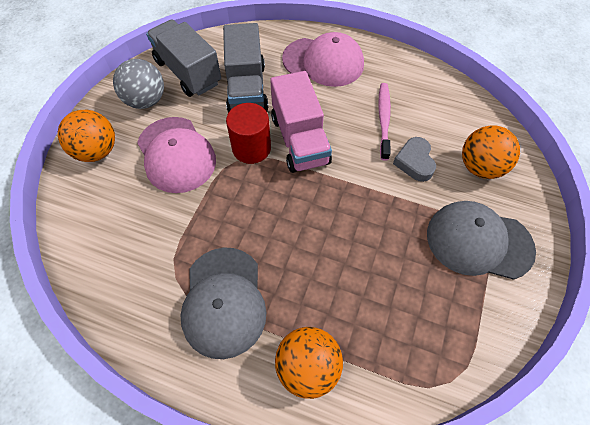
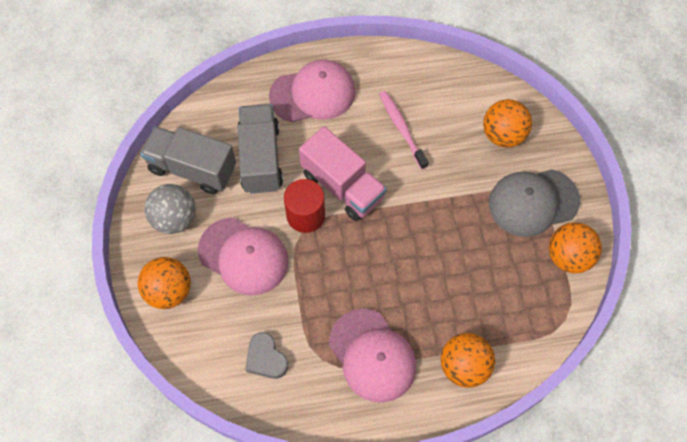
camera: 30 degrees left, 5 degrees up
(224, 301) = (372, 355): grey cap -> pink cap
(246, 89) = (261, 158): grey truck -> grey truck turned 150 degrees counterclockwise
(414, 162) = (449, 157): grey heart -> grey heart (266, 358)
(490, 315) = (568, 257): none -> orange ball

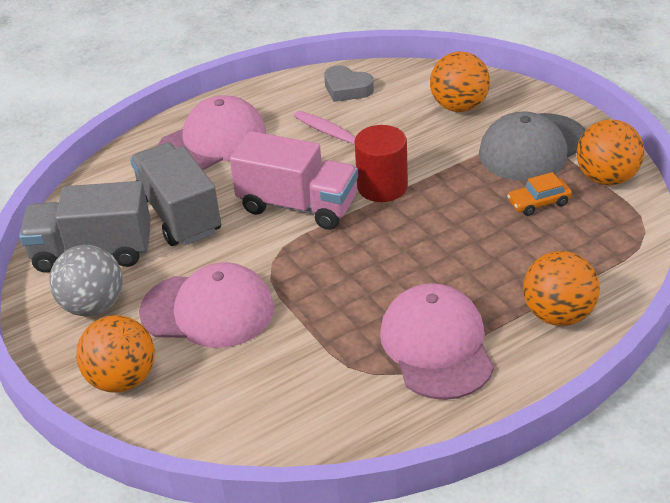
camera: 20 degrees left, 25 degrees down
(266, 358) = (297, 400): grey heart -> grey heart (347, 89)
(305, 215) = (267, 246): red cylinder -> red cylinder (382, 187)
(372, 355) = (437, 346): pink cap -> pink cap turned 135 degrees counterclockwise
(507, 258) = (539, 203): none -> orange car

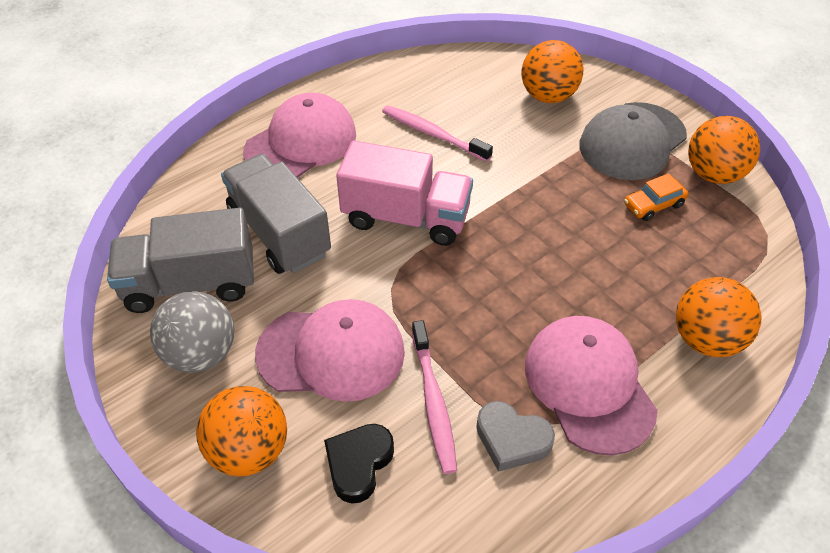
camera: 10 degrees left, 10 degrees up
(215, 394) = (358, 464): none -> black heart
(291, 352) = (433, 402): none -> pink toothbrush
(347, 89) = (430, 78): grey heart -> grey heart (512, 439)
(382, 187) = (490, 191): red cylinder -> none

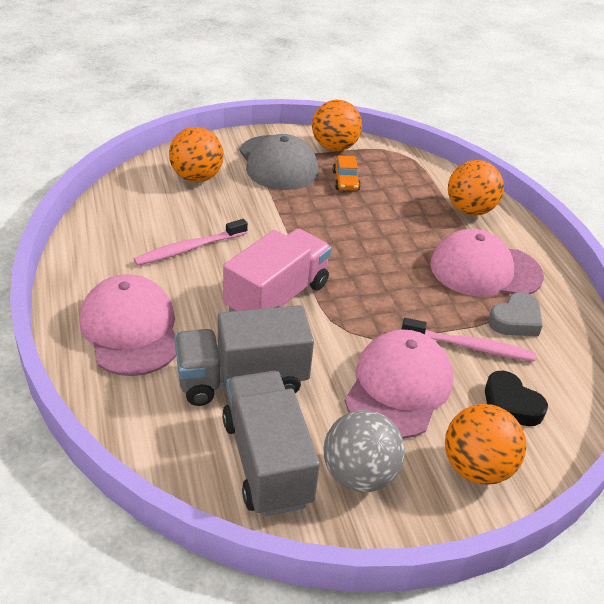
camera: 70 degrees left, 10 degrees down
(191, 283) = (267, 461): grey truck -> grey truck turned 150 degrees clockwise

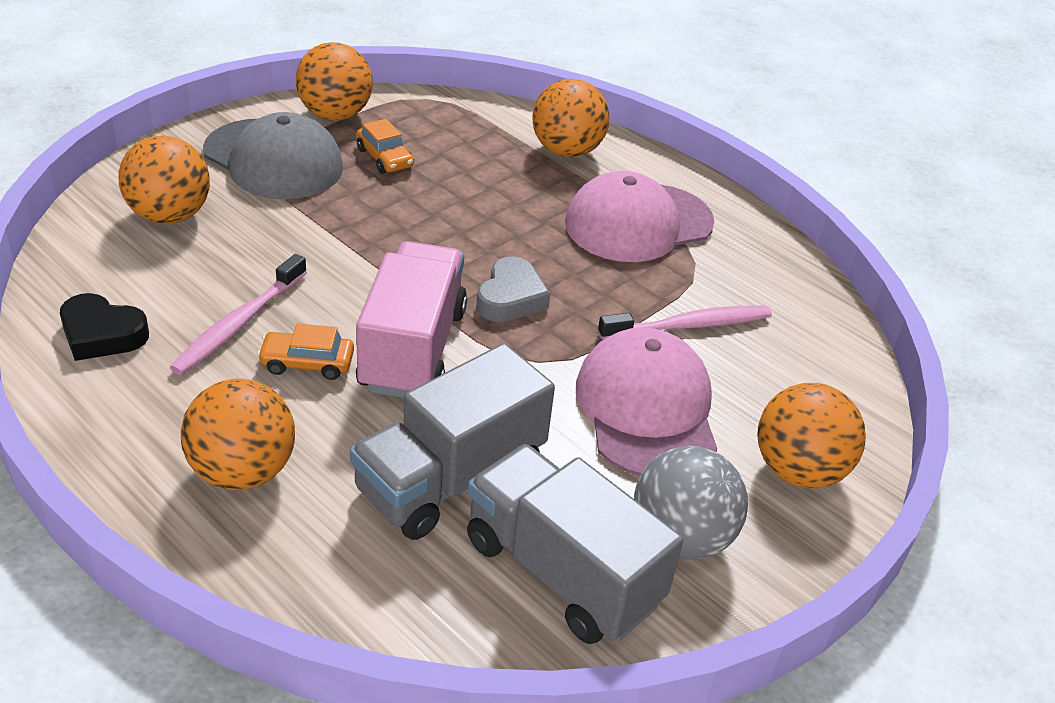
camera: 30 degrees left, 0 degrees up
(131, 329) = (243, 471): pink cap -> orange ball
(210, 283) = (307, 363): none -> orange car
(510, 405) = (780, 379): black heart -> black heart (102, 334)
(515, 320) = (715, 274): grey heart -> grey heart (511, 298)

